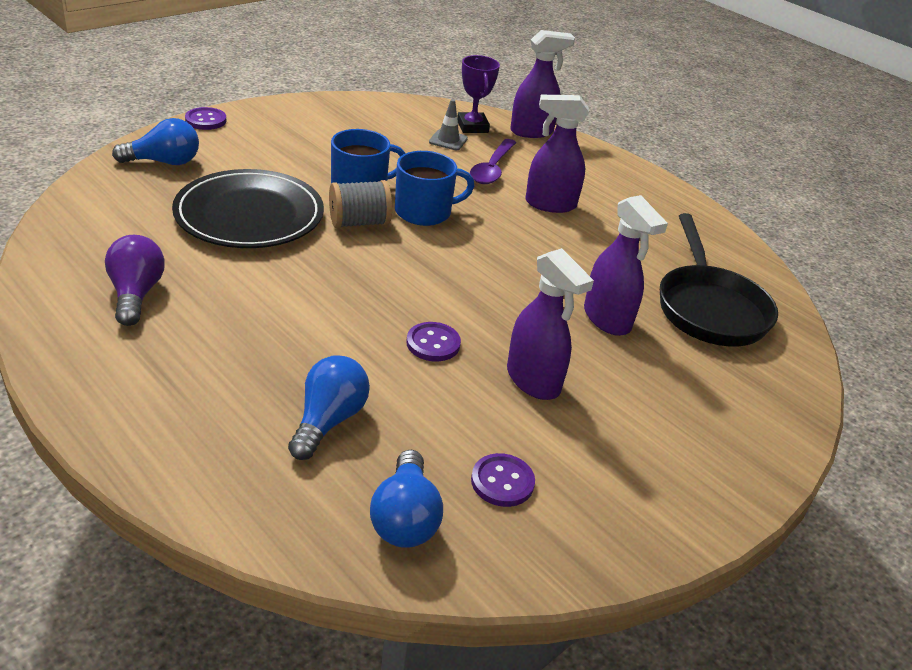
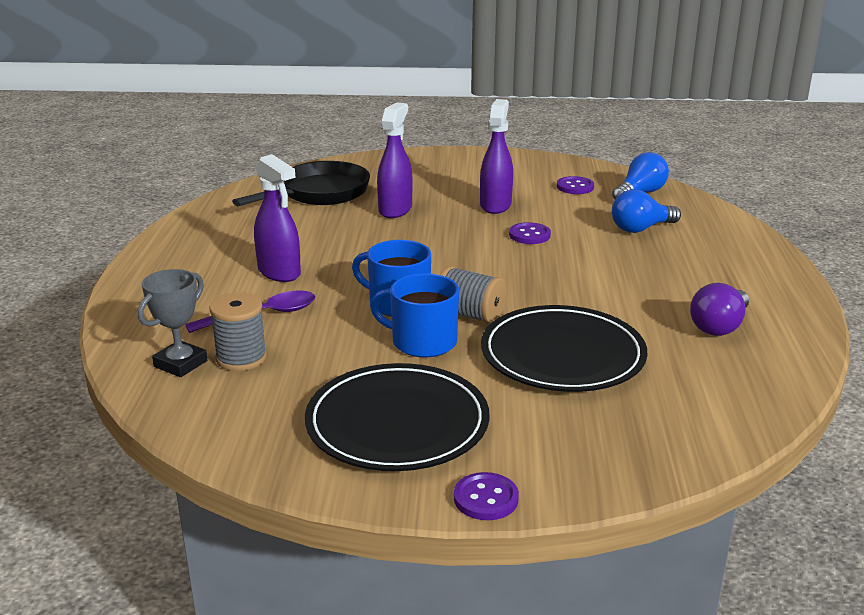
camera: 130 degrees left, 10 degrees down
(164, 162) = (599, 448): blue light bulb -> none
(301, 137) = (397, 423): none -> black plate
(448, 140) = (241, 358): grey traffic cone -> grey spool
(472, 126) = (180, 364): purple trophy -> grey trophy
(532, 131) = (133, 335): purple spray bottle -> none

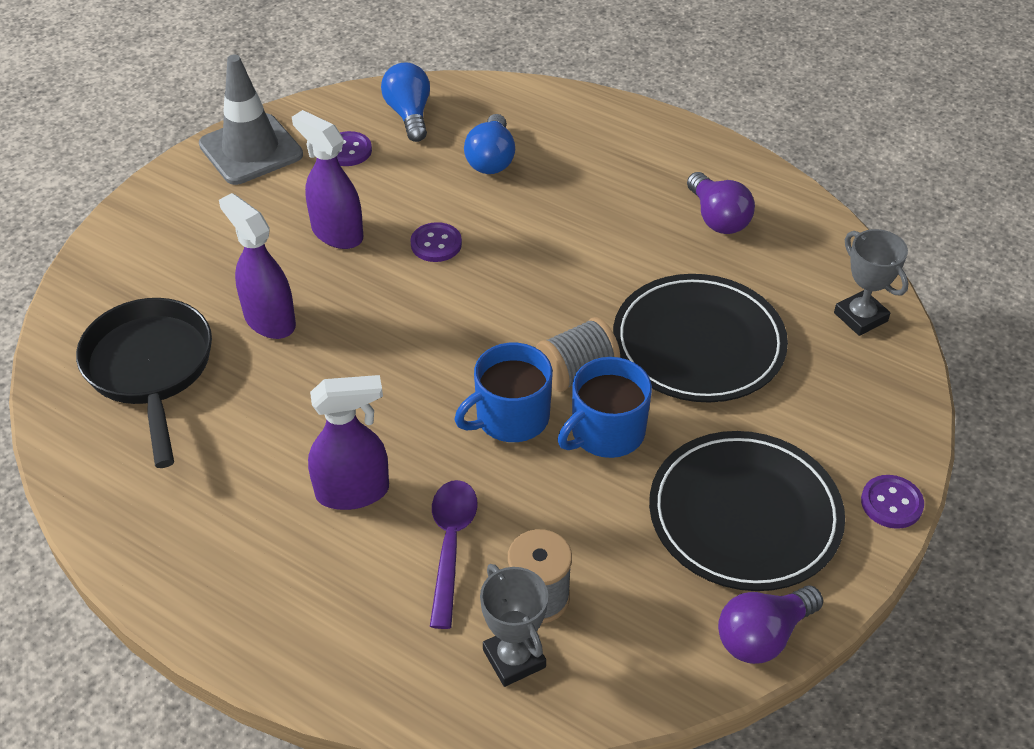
camera: 60 degrees left, 20 degrees up
(276, 464) = (763, 636): none -> purple light bulb
(532, 164) = (251, 150): none -> grey traffic cone
(701, 425) = (860, 317): none -> grey trophy

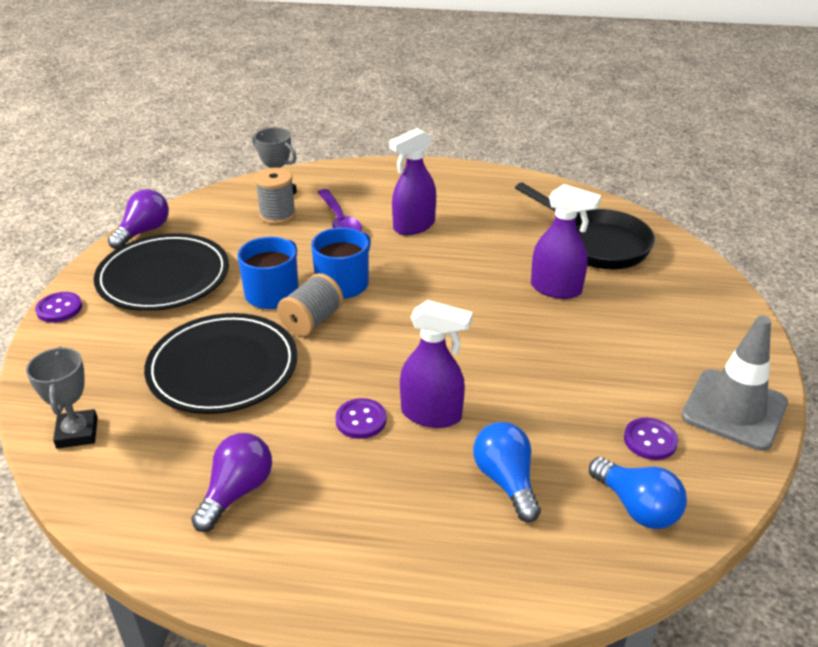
camera: 155 degrees right, 10 degrees down
(337, 233) = (575, 361): purple spray bottle -> purple spray bottle (432, 414)
(436, 244) = (487, 378): purple button -> purple button (361, 420)
(717, 218) = (236, 492): purple light bulb -> purple light bulb turned 75 degrees clockwise
(860, 317) = (77, 433): grey trophy -> grey trophy turned 45 degrees clockwise

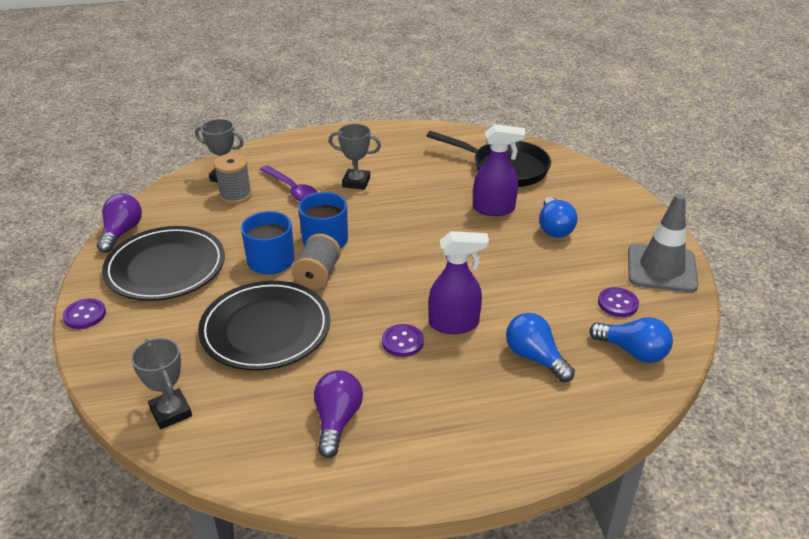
camera: 20 degrees left, 0 degrees up
(413, 226) = (356, 182): purple spray bottle -> grey trophy
(619, 327) = (554, 228): none -> blue light bulb

